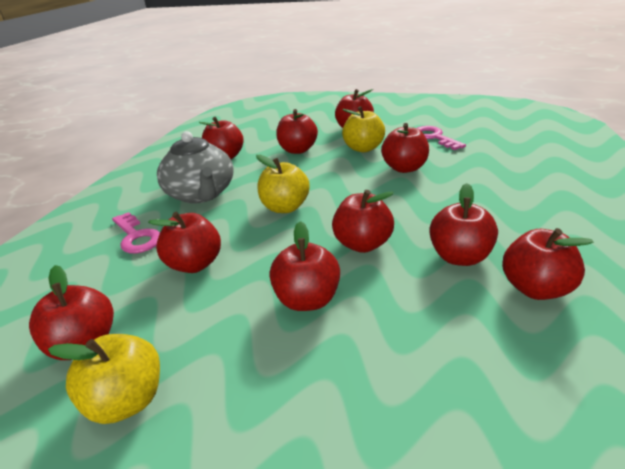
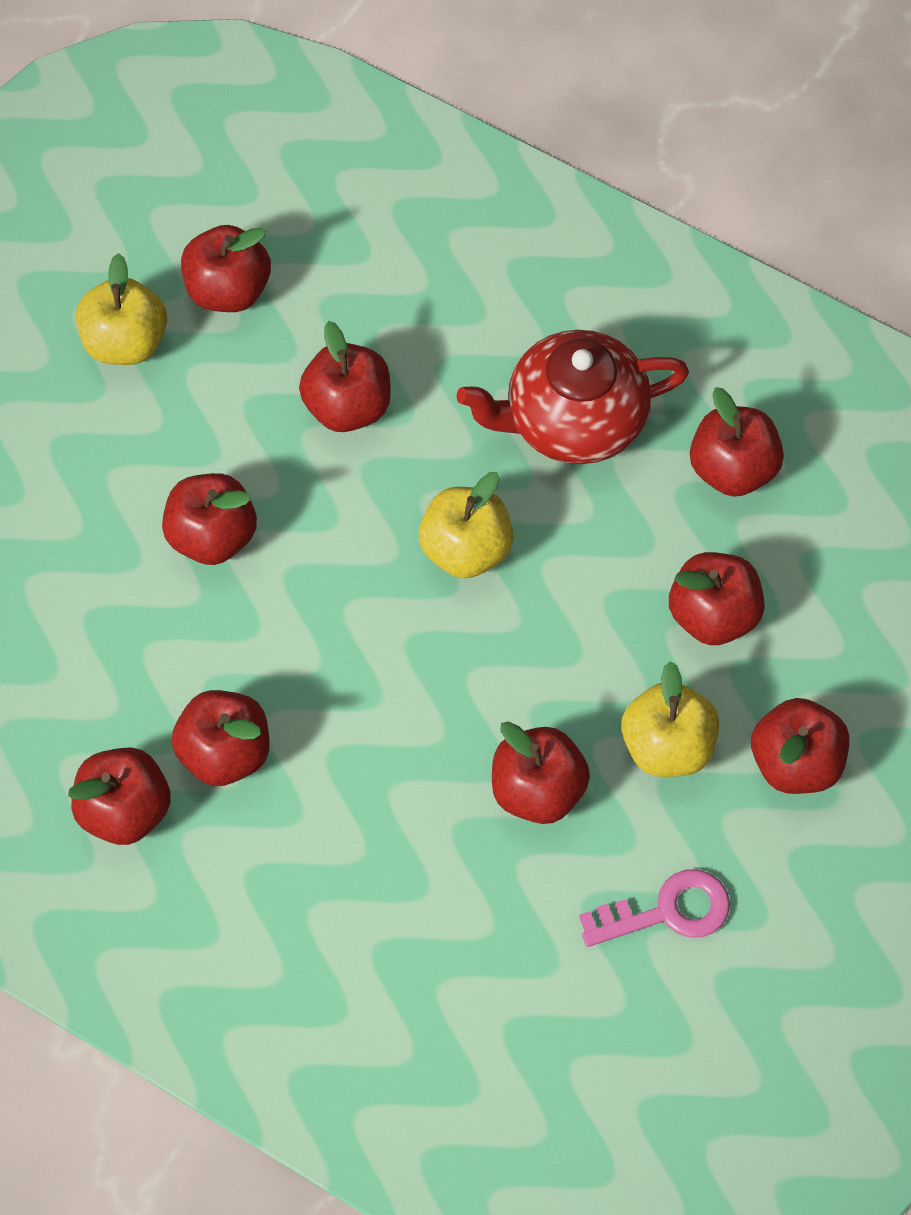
camera: 100 degrees right, 30 degrees up
(137, 237) = (458, 325): pink key -> none
(201, 194) = (572, 420): grey teapot -> red teapot
(363, 244) = (308, 637): red apple -> none

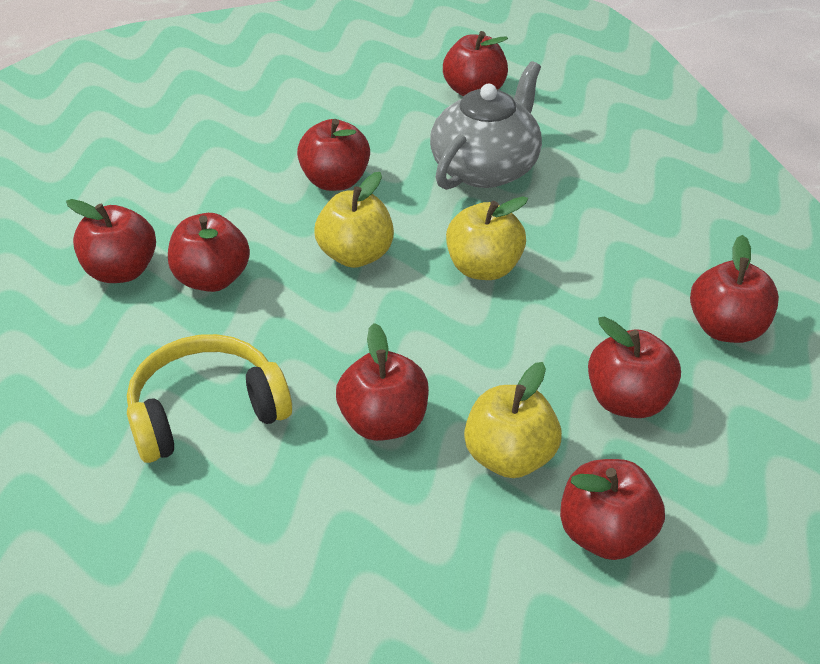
camera: 40 degrees right, 20 degrees down
(125, 343) = (391, 85): yellow apple -> yellow apple (355, 255)
(347, 407) = (486, 168): red apple -> grey teapot
(379, 896) = (206, 412): none -> yellow headphones
(572, 420) = (629, 245): red teapot -> none
(667, 911) = (395, 564): pink key -> none

